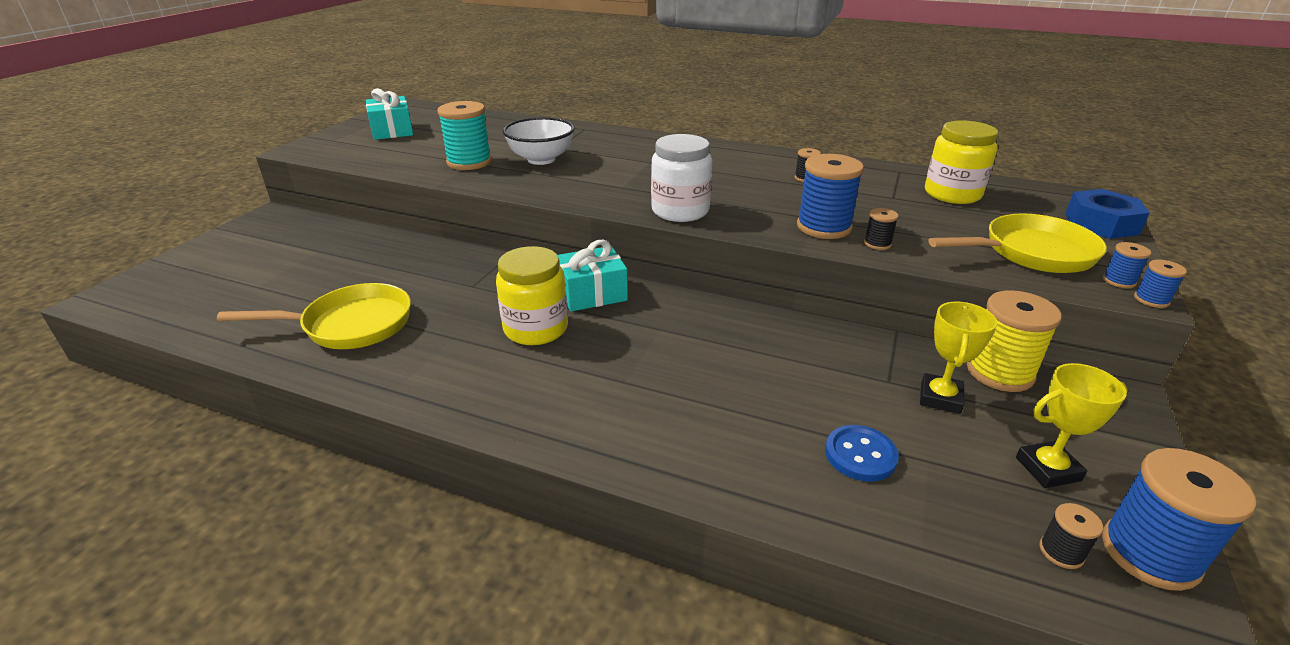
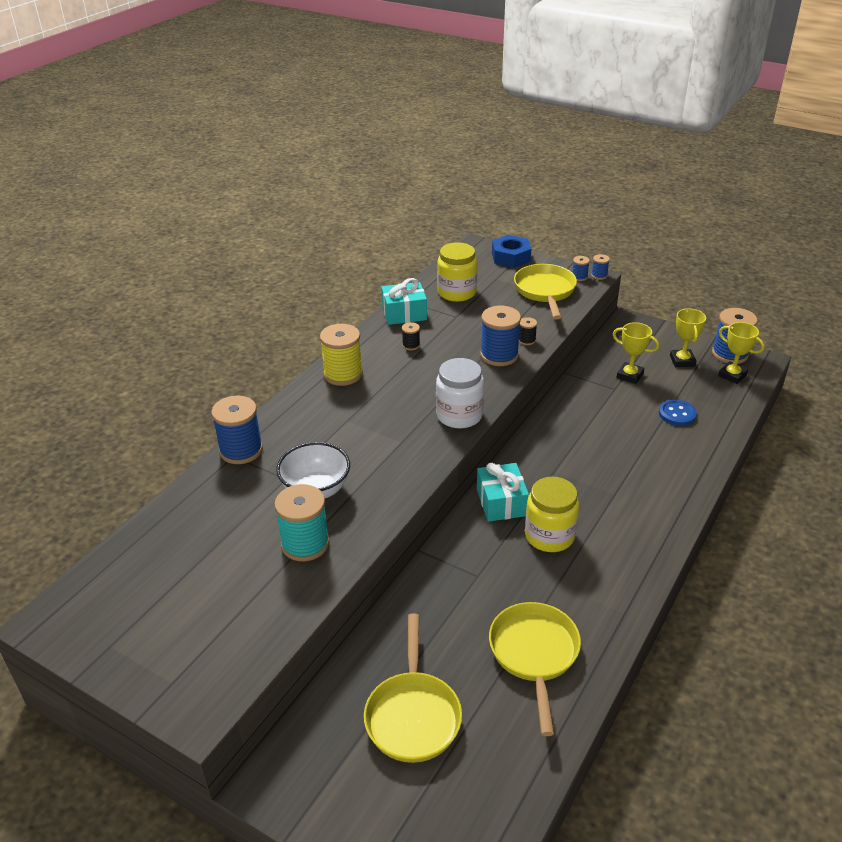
camera: 80 degrees left, 5 degrees up
(304, 265) = (413, 715): none -> yellow pan
(392, 131) = (160, 624): turquoise gift -> turquoise gift (404, 313)
(592, 130) = (241, 450): none -> blue spool
(999, 372) = (607, 349): yellow spool -> yellow spool (343, 374)
(1061, 552) = (732, 375): black spool -> yellow trophy

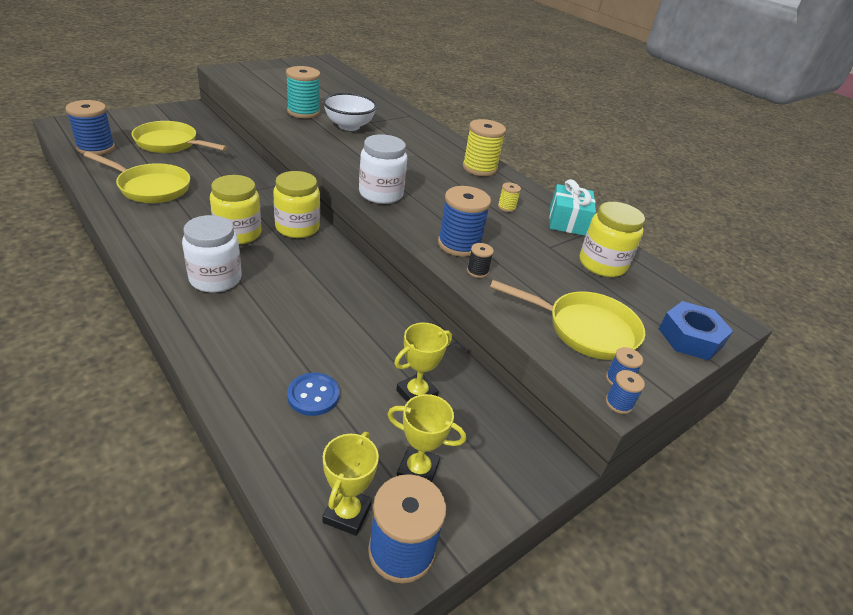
camera: 105 degrees right, 0 degrees up
(241, 450) = (413, 118): blue spool -> blue spool (96, 148)
(411, 345) = (506, 207): black spool -> yellow spool
(501, 502) = (297, 227): turquoise gift -> yellow jar
(624, 514) = (215, 279): none -> white jar
(732, 375) = (347, 513): yellow trophy -> yellow trophy turned 45 degrees counterclockwise

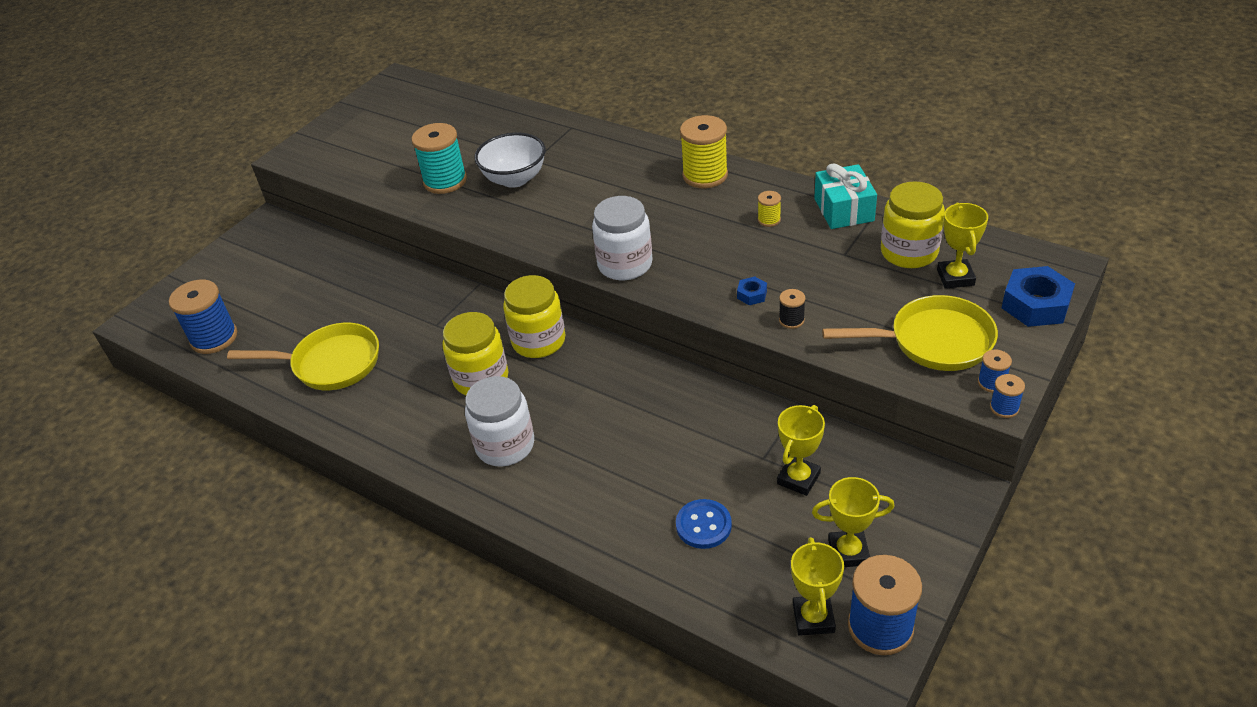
camera: 10 degrees left, 5 degrees up
(170, 144) = (295, 290): yellow pan -> none
(459, 244) = (752, 294): blue spool -> blue nut
(630, 294) = (955, 277): none -> yellow trophy

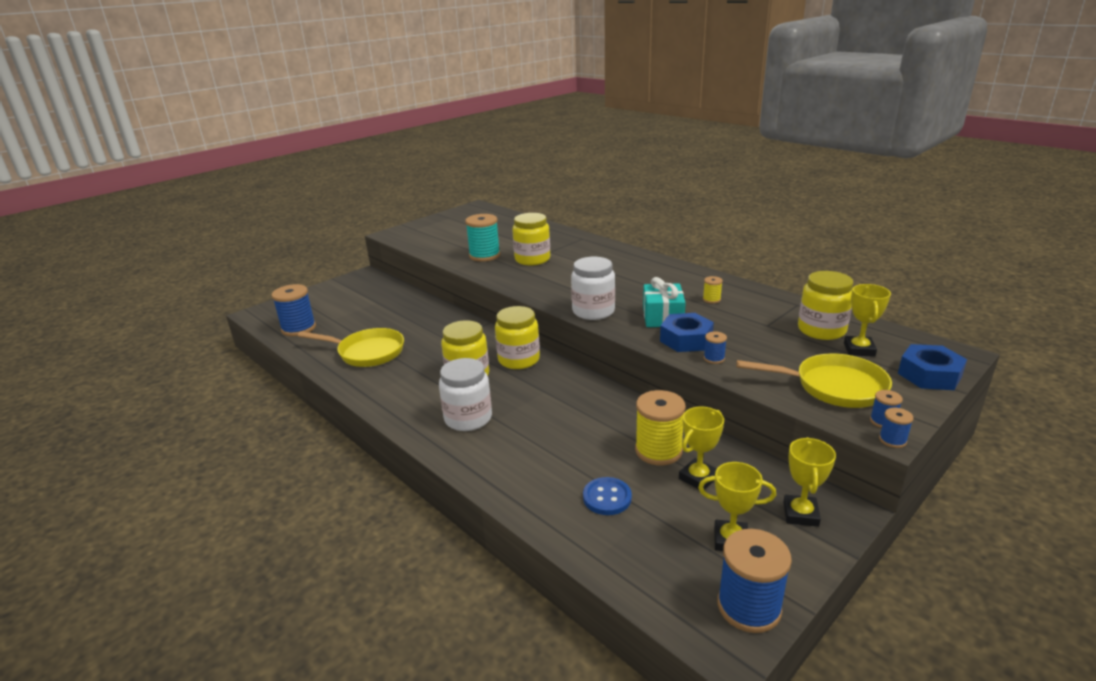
camera: 10 degrees right, 15 degrees down
(515, 179) = (532, 259): white bowl -> yellow jar
(705, 175) = (669, 271): yellow spool -> yellow spool (658, 451)
(752, 294) = (686, 339): blue nut -> blue nut, size x2.07
(791, 320) = (714, 358): black spool -> blue spool
(813, 618) = (686, 587): yellow trophy -> yellow trophy (800, 514)
(844, 210) = (772, 300): turquoise gift -> turquoise gift (662, 317)

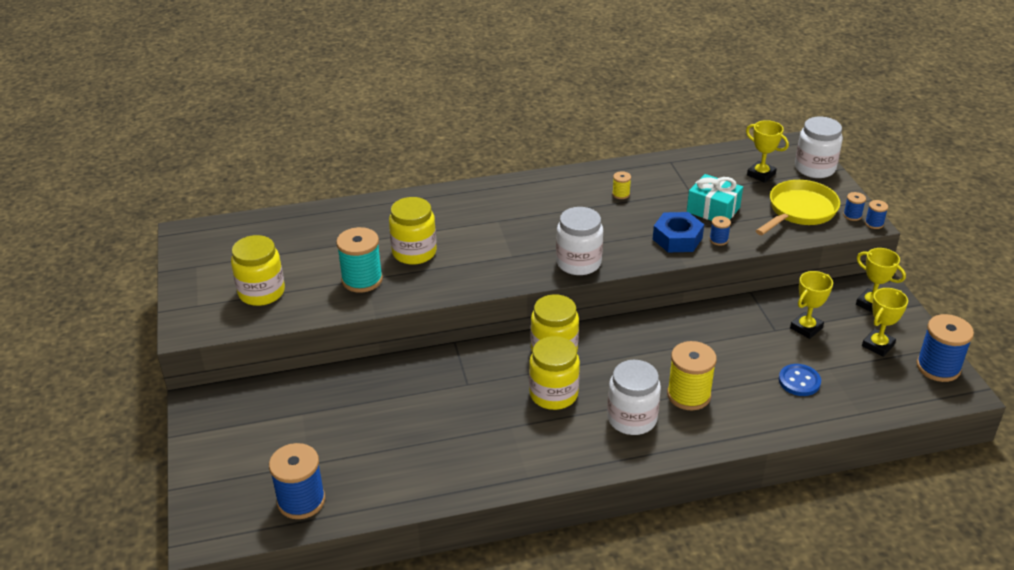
camera: 60 degrees left, 10 degrees up
(367, 352) = (431, 454): yellow pan -> none
(658, 451) = (761, 331): yellow spool -> yellow spool (688, 395)
(662, 317) = (627, 232): turquoise gift -> turquoise gift (713, 210)
(698, 478) = (806, 328): yellow trophy -> yellow trophy turned 60 degrees clockwise
(821, 330) = (720, 173): yellow jar -> yellow jar (261, 292)
(929, 375) = (815, 168): blue nut -> white jar

